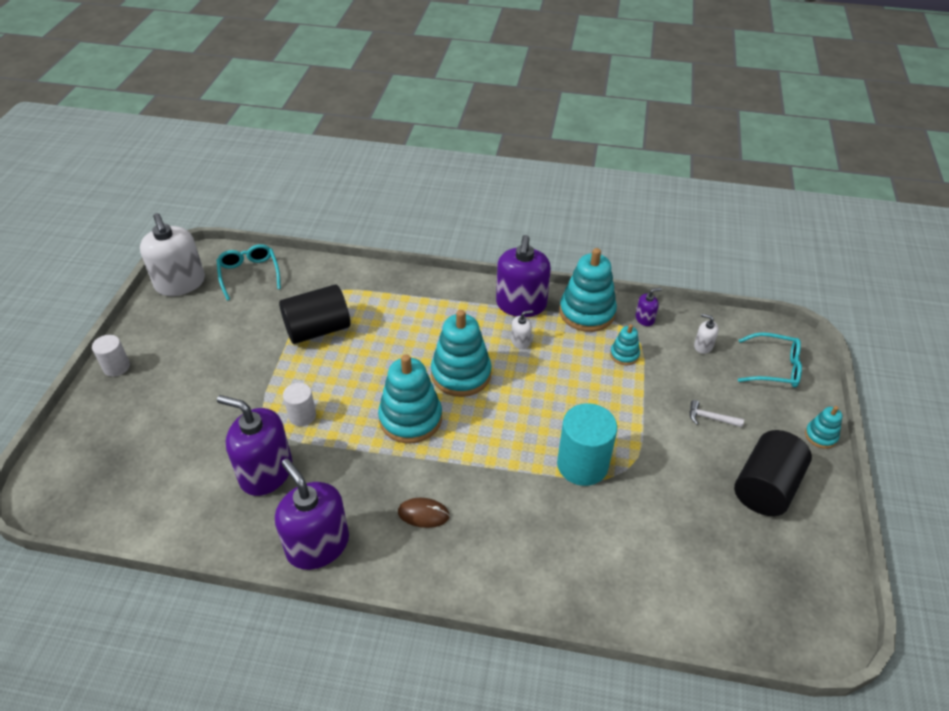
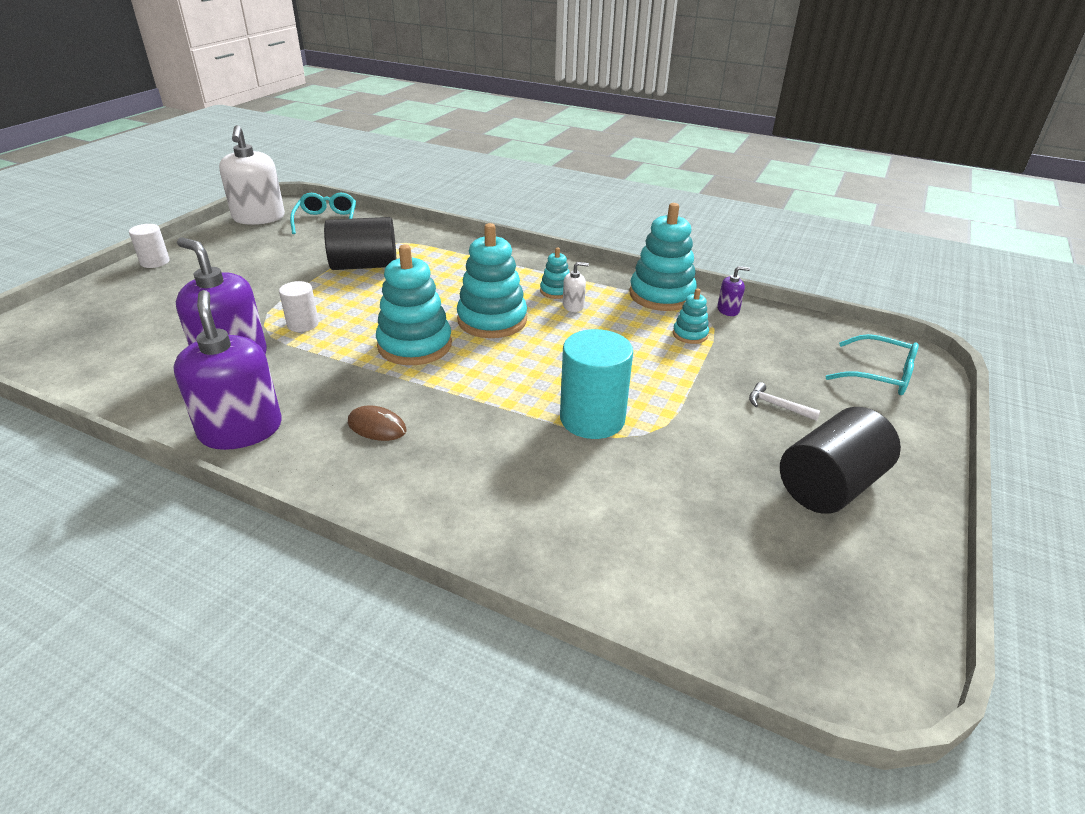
camera: 15 degrees right, 10 degrees down
(521, 304) = (589, 279): purple soap dispenser -> none
(703, 346) = (791, 342): white soap dispenser -> none
(820, 436) = (926, 449): turquoise stacking toy -> turquoise stacking toy (556, 291)

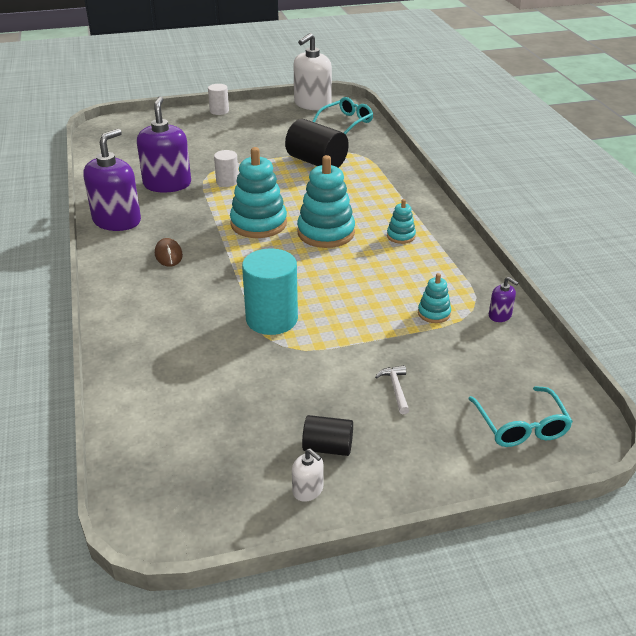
camera: 50 degrees right, 0 degrees up
(573, 306) = (393, 251): white soap dispenser -> white soap dispenser (308, 490)
(661, 295) = (470, 278): turquoise stacking toy -> none
(829, 485) = (327, 447): black cylinder -> black cylinder, size x0.56

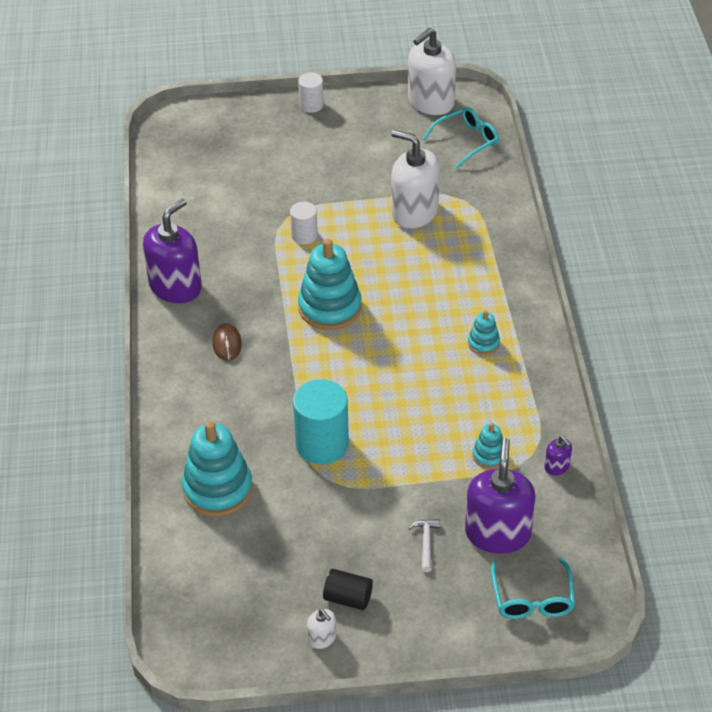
camera: 10 degrees right, 10 degrees up
(167, 184) = (235, 233): purple soap dispenser -> purple soap dispenser (497, 533)
(316, 162) = (414, 212): black cylinder -> white soap dispenser
(326, 233) = (401, 329): turquoise stacking toy -> turquoise stacking toy (217, 489)

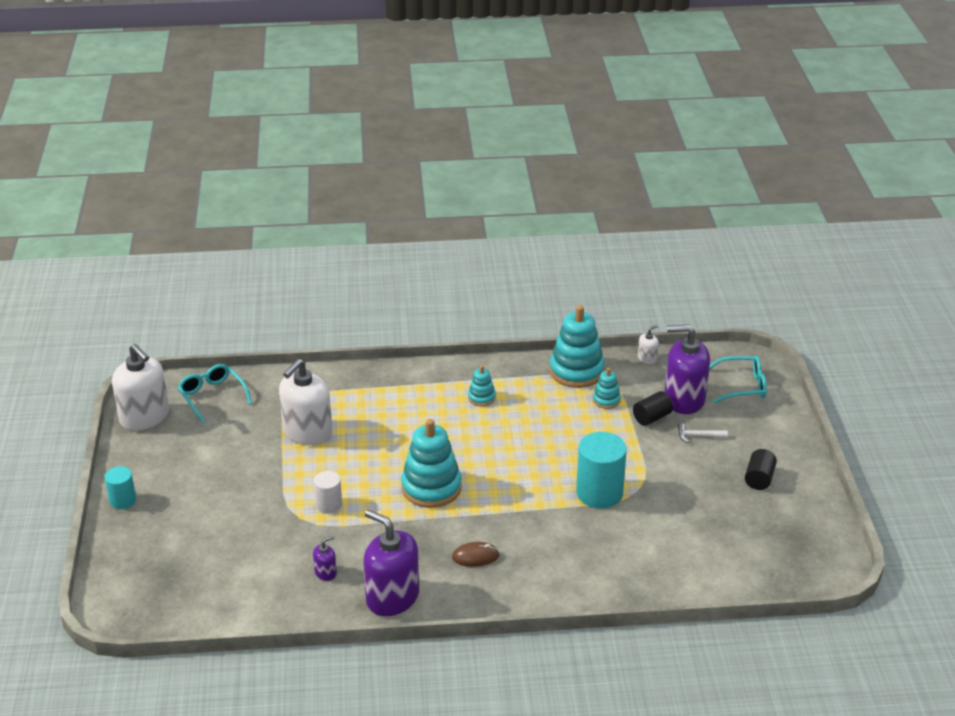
camera: 90 degrees left, 10 degrees down
(217, 489) = (655, 557): turquoise stacking toy -> turquoise stacking toy (576, 371)
(311, 105) = (123, 500): white cylinder -> turquoise cylinder
(322, 638) = (800, 493): white soap dispenser -> white soap dispenser (647, 358)
(459, 498) = (652, 417): none -> black cylinder
(557, 466) = (615, 367): purple soap dispenser -> purple soap dispenser (325, 573)

